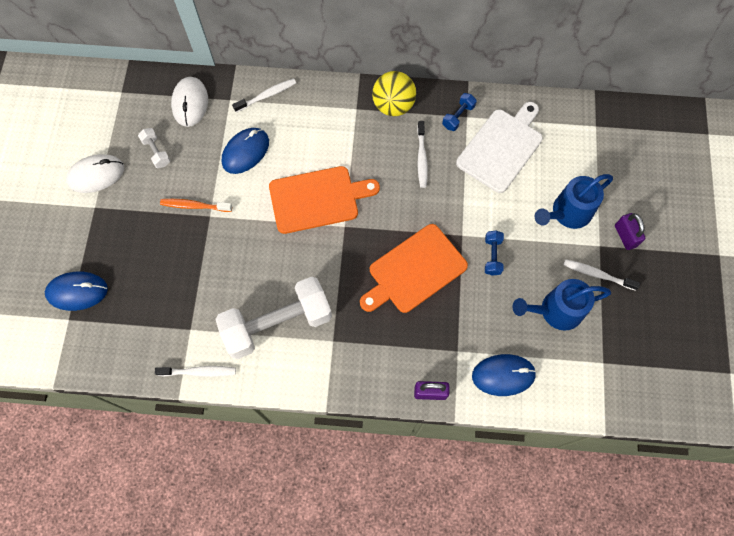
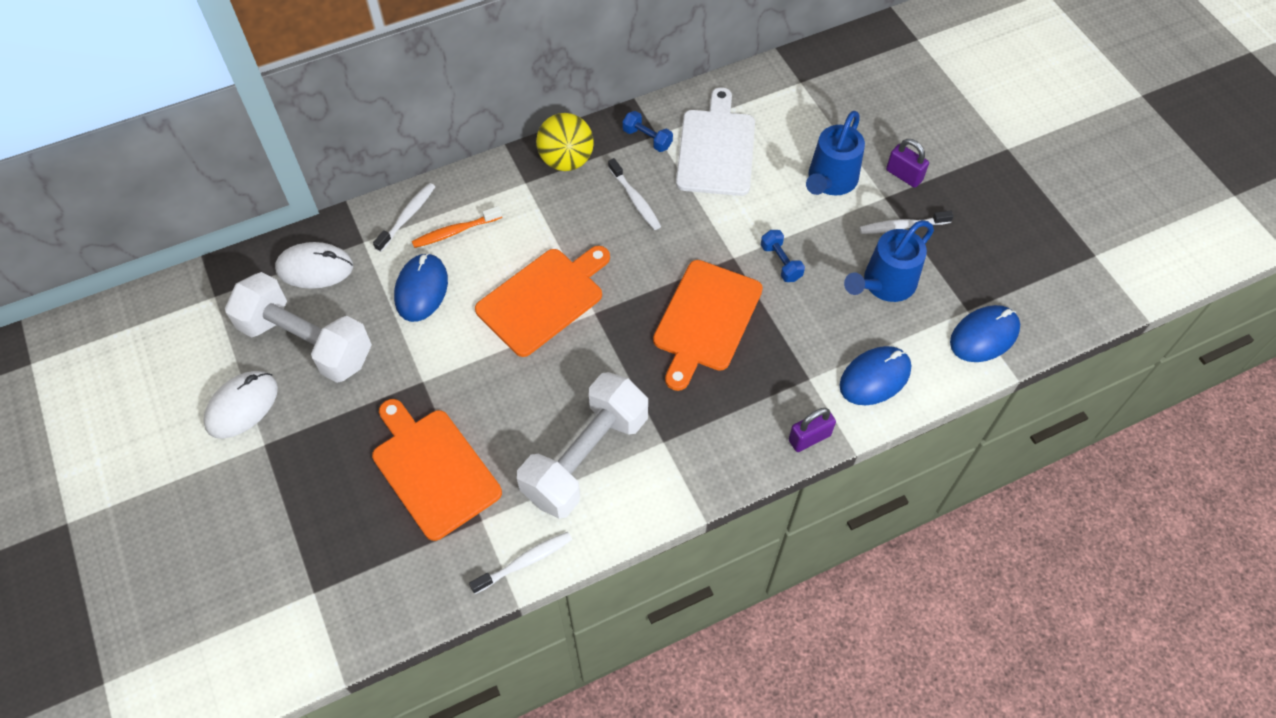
camera: 30 degrees left, 10 degrees down
(77, 291) = (304, 554): blue mouse -> blue mouse (984, 336)
(156, 152) = (307, 343): white dumbbell -> white dumbbell, size x2.43
(181, 279) = (433, 469): none -> orange cutting board
(190, 103) = (315, 268): white mouse -> white mouse turned 60 degrees counterclockwise
(194, 206) = (396, 379): orange toothbrush -> orange toothbrush (455, 232)
(458, 116) = (647, 139): blue dumbbell -> blue dumbbell turned 60 degrees counterclockwise

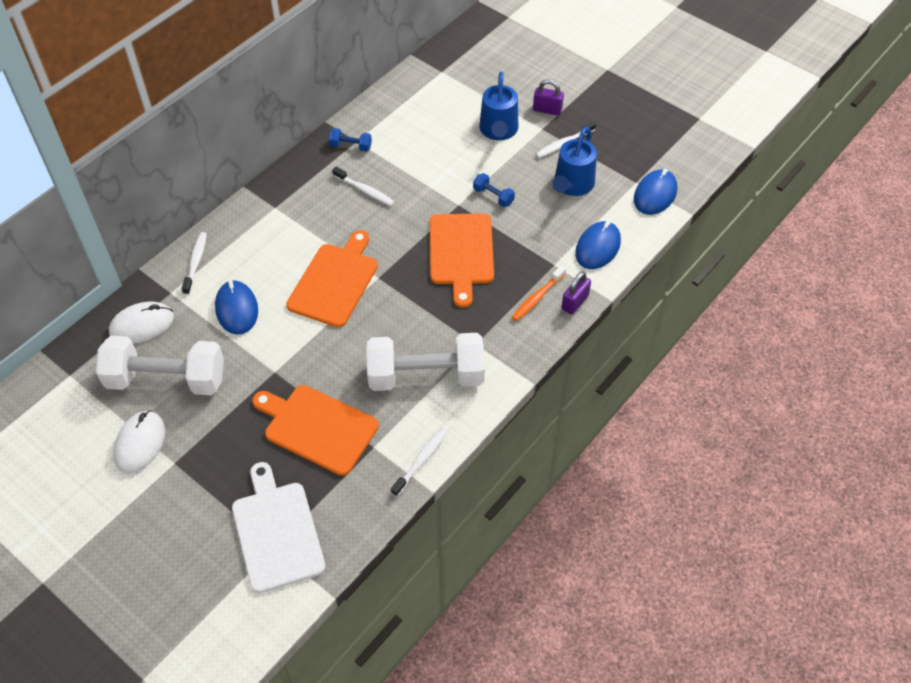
camera: 25 degrees left, 5 degrees down
(455, 232) = (239, 260): orange toothbrush -> orange toothbrush (537, 297)
(566, 160) = (298, 181): yellow ball -> none
(585, 457) = (426, 375): white dumbbell -> white dumbbell turned 75 degrees clockwise
(716, 149) = (405, 136): white cutting board -> white cutting board (277, 532)

